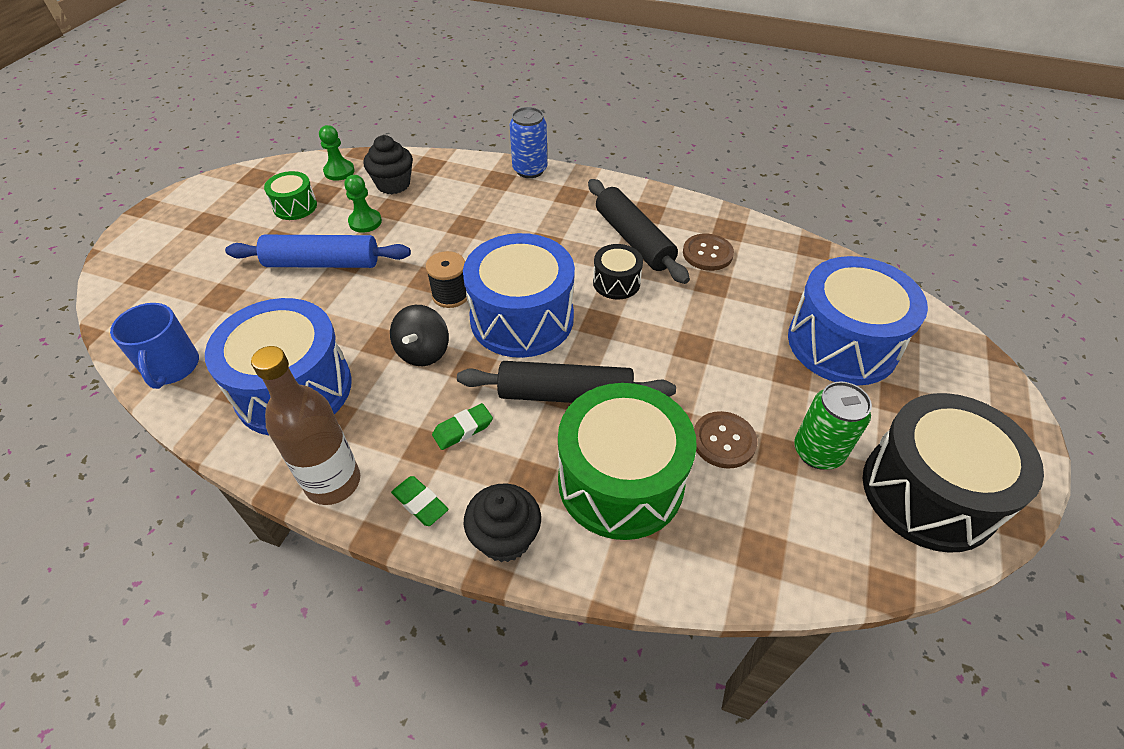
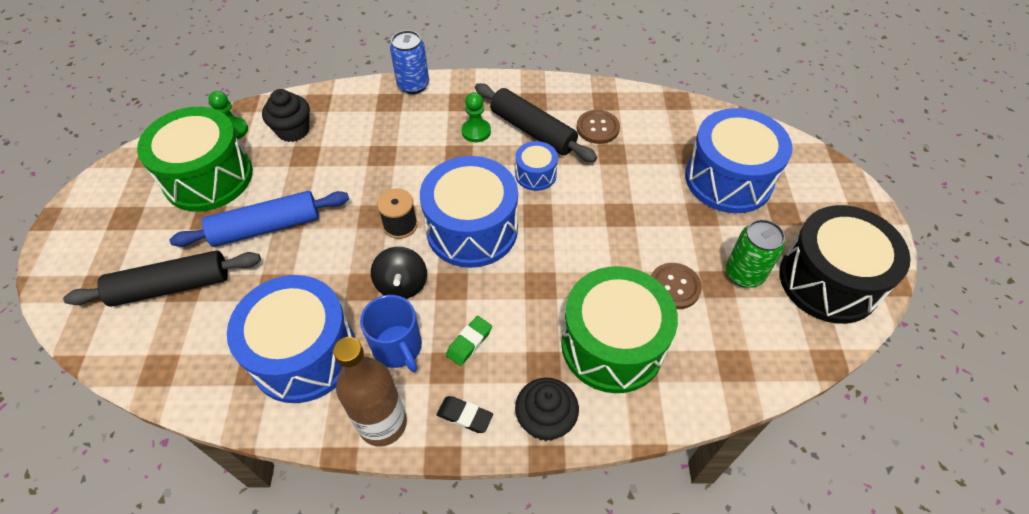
camera: 20 degrees left, 5 degrees up
(172, 367) = (176, 370): blue mug -> blue mug (398, 347)
(295, 206) = (208, 177): green drum -> green drum, size x2.08
(365, 222) = (286, 175): green pawn -> green pawn (476, 131)
(420, 503) = (464, 416): green eraser -> black eraser
(565, 394) = (538, 286): black rolling pin -> black rolling pin (171, 286)
(616, 282) = (535, 174): black drum -> blue drum

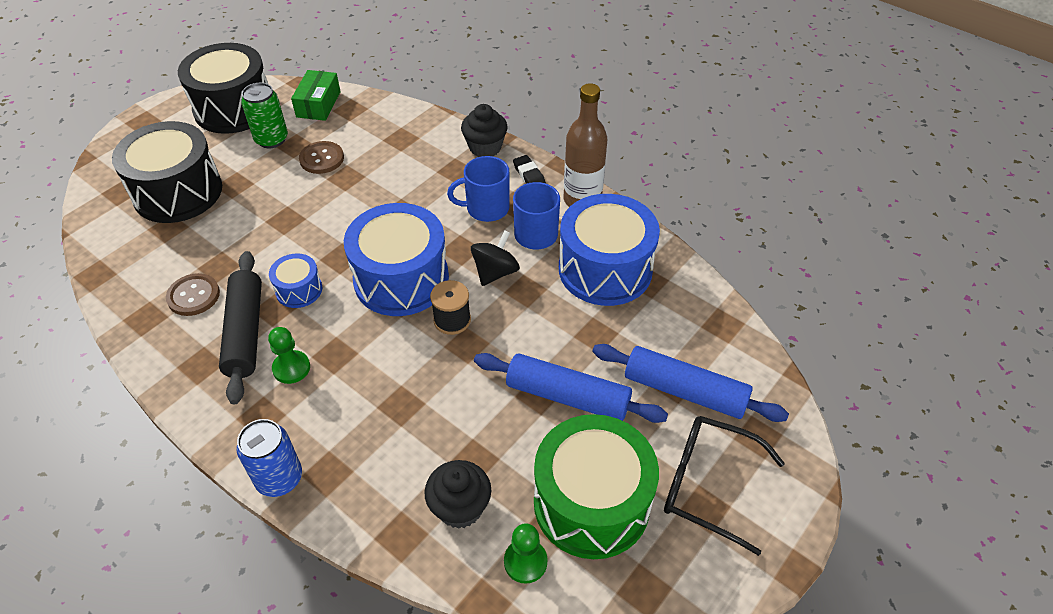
camera: 140 degrees left, 5 degrees down
(127, 232) = (708, 485): none -> black glasses
(171, 286) = (684, 391): black rolling pin -> blue rolling pin
(469, 342) = (486, 208): green eraser -> blue mug
(612, 344) = (401, 155): green drum -> none
(728, 179) = (178, 192): blue drum -> black drum
(770, 346) = (318, 104): none -> green box

